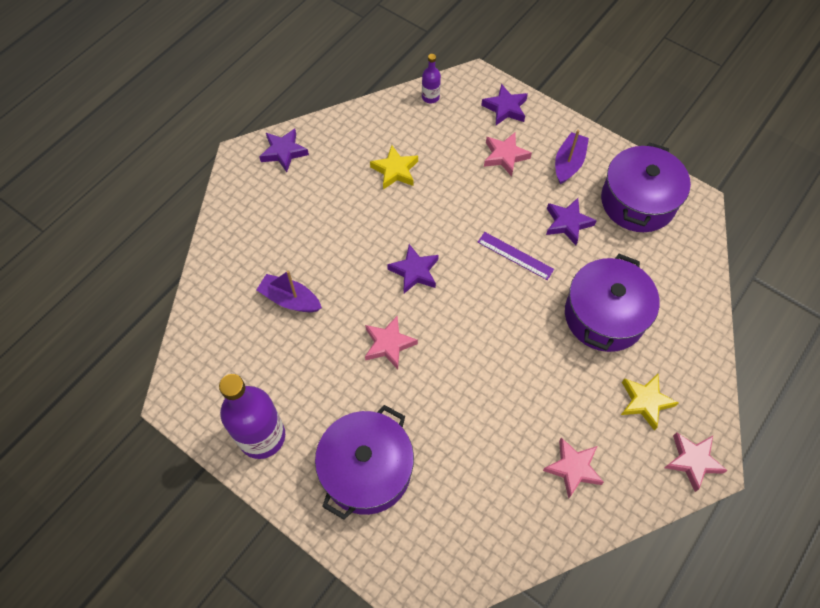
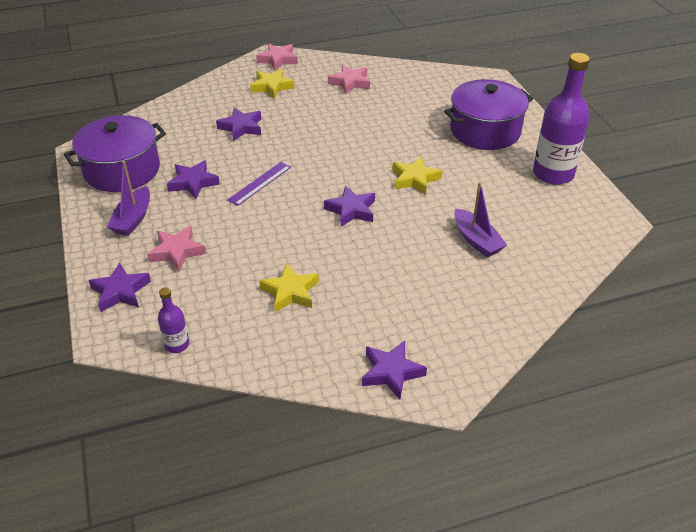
camera: 145 degrees left, 20 degrees down
(388, 344) = (414, 179): pink star -> yellow star
(515, 255) = (259, 183): purple ruler -> purple ruler turned 60 degrees clockwise
(568, 163) = (133, 219): purple boat -> purple boat turned 45 degrees counterclockwise
(604, 315) = (241, 127): purple pot -> purple star

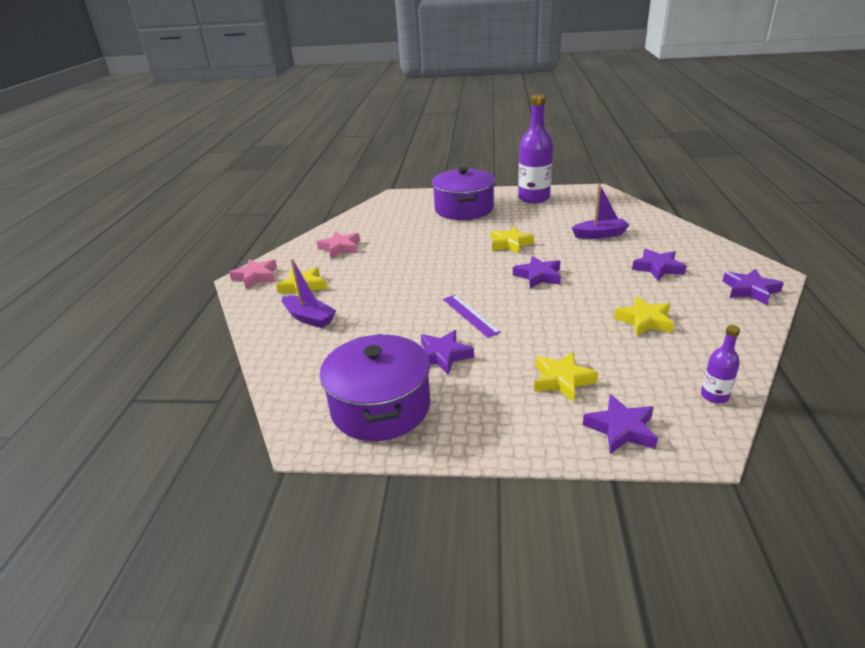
camera: 65 degrees left, 10 degrees down
(133, 219) = (487, 407): purple boat -> purple boat (309, 318)
(177, 252) = (562, 380): pink star -> yellow star
(241, 127) = (362, 313): purple star -> purple star (658, 268)

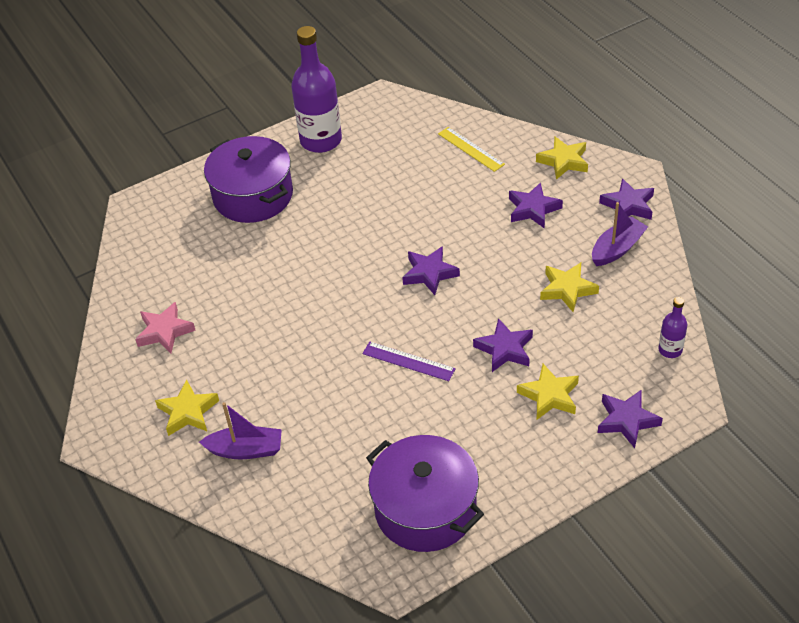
camera: 35 degrees left, 15 degrees up
(256, 277) = (110, 426): pink star -> none
(443, 356) = (427, 424): purple star -> purple star (505, 349)
(510, 244) = (360, 236): yellow star -> yellow star (563, 161)
(600, 235) = (443, 179): purple boat -> purple boat (617, 249)
(636, 226) = (470, 149): none -> yellow ruler

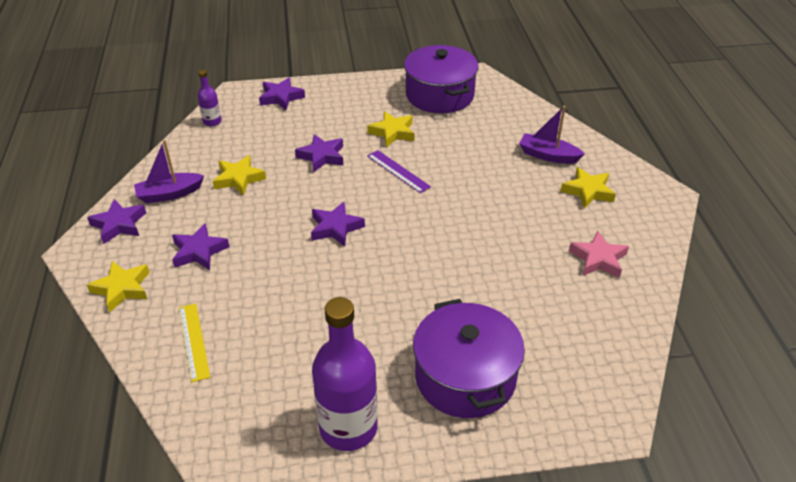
camera: 160 degrees left, 5 degrees down
(549, 396) = (316, 122): yellow star -> yellow star (392, 132)

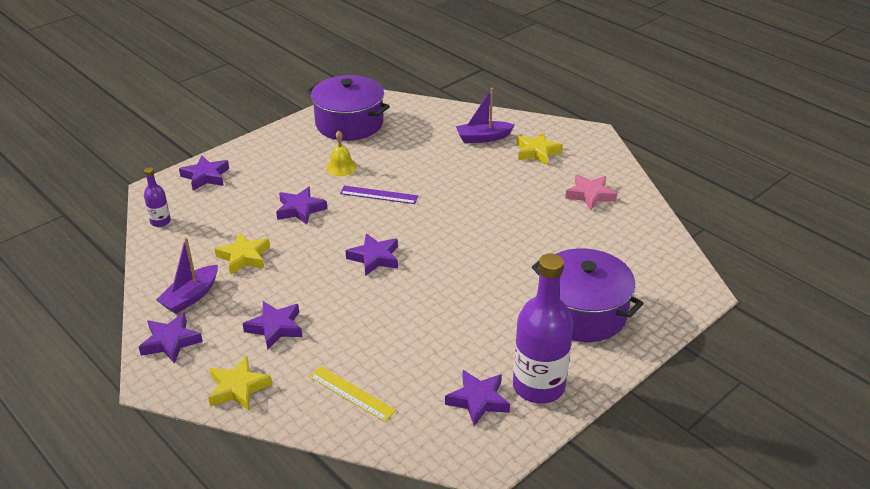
camera: 35 degrees left, 5 degrees down
(283, 409) = (478, 400): none -> purple star
(392, 132) = (341, 167): yellow star -> yellow bell

